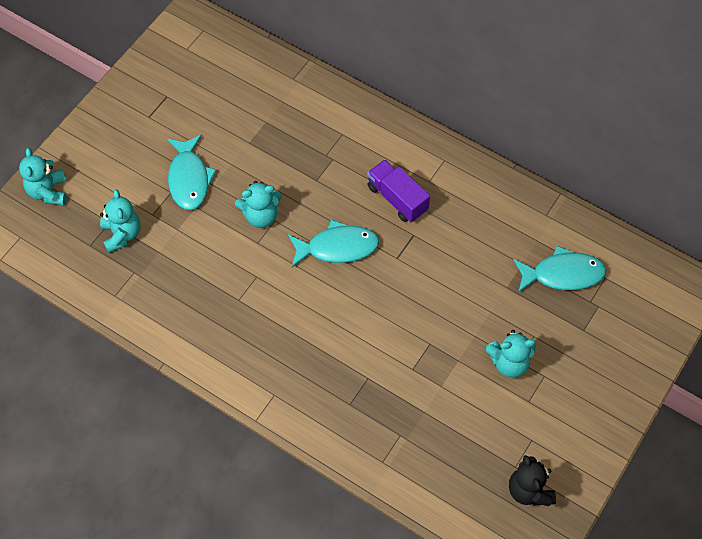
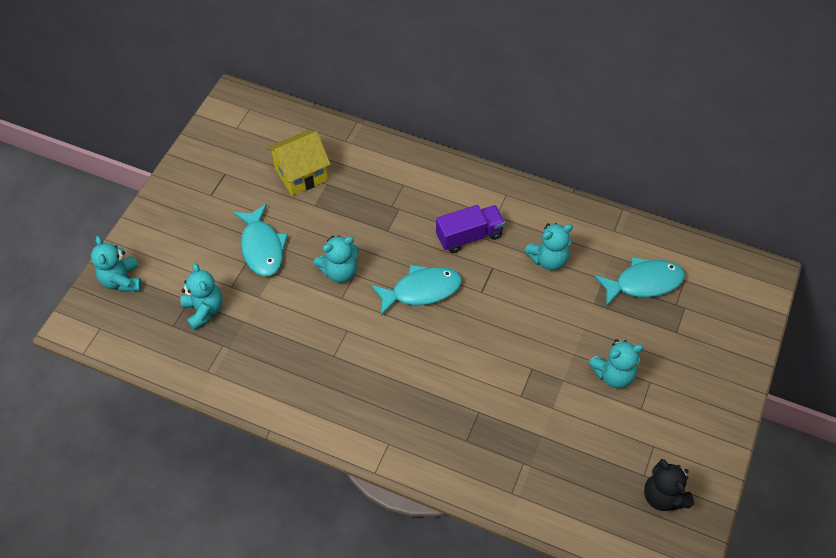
camera: 10 degrees left, 5 degrees down
(242, 108) = (301, 174): none -> yellow house
(397, 198) = (469, 236): purple truck -> purple truck turned 120 degrees clockwise
(471, 235) = (548, 259): none -> turquoise teddy bear

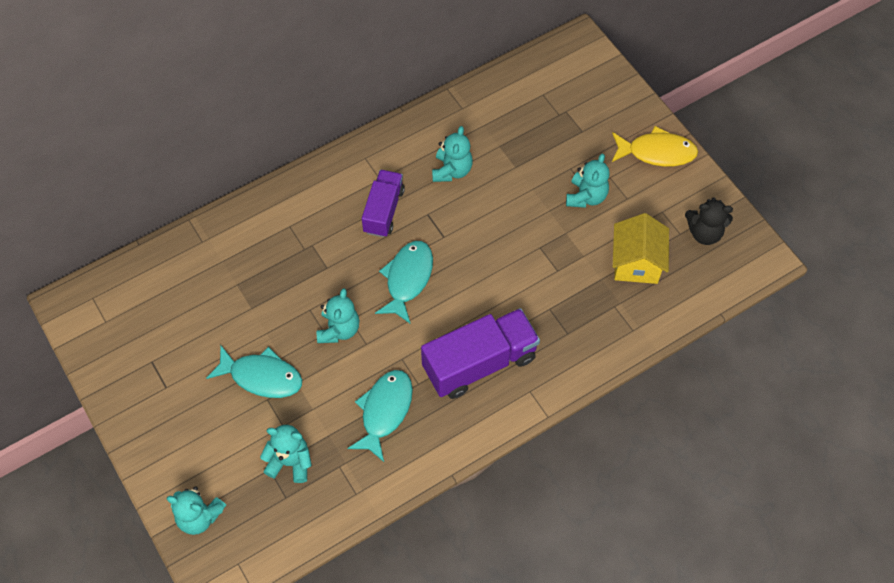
camera: 55 degrees left, 5 degrees up
(301, 174) = (208, 299): yellow house -> yellow house (636, 263)
(385, 389) = (479, 363): none -> purple truck
(644, 283) = (524, 122): turquoise fish -> turquoise fish (384, 411)
(711, 405) = (657, 152): none -> yellow fish

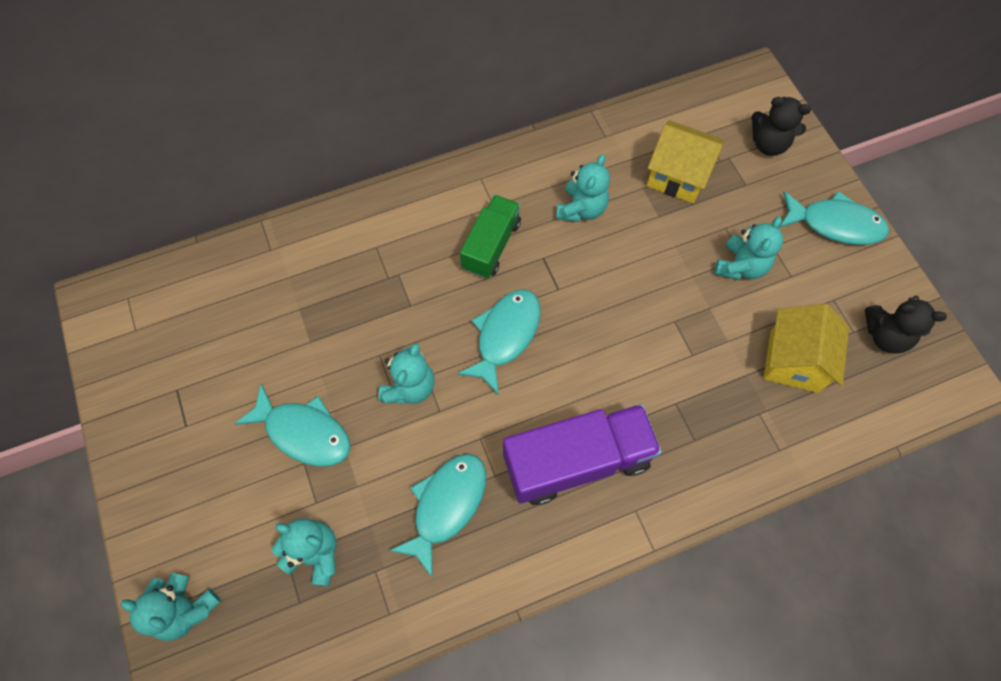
camera: 10 degrees right, 5 degrees up
(384, 211) = (491, 245): purple truck -> green truck
(526, 132) = (677, 176): none -> yellow house
(596, 95) = (768, 144): none -> black teddy bear
(657, 152) = (835, 224): yellow fish -> turquoise fish

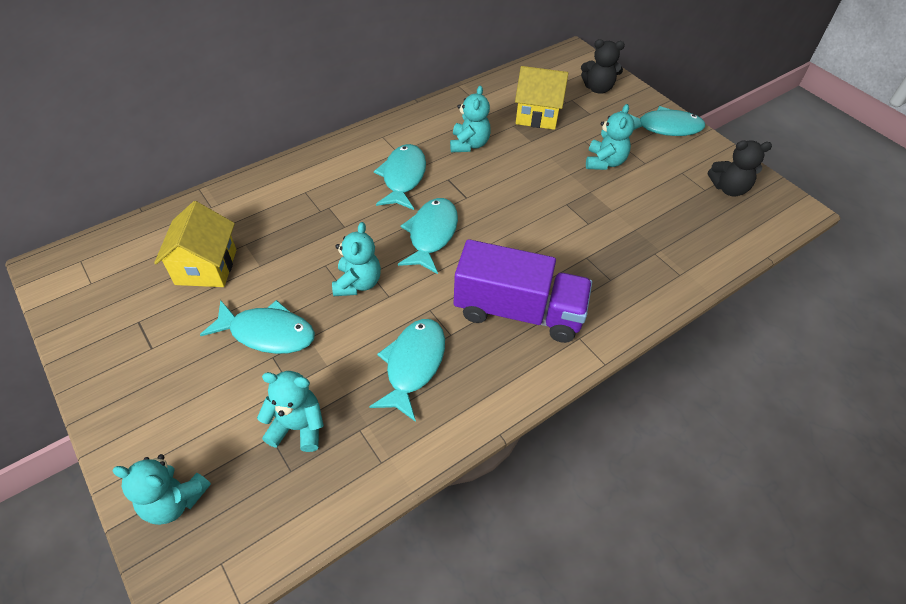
camera: 15 degrees left, 15 degrees down
(491, 245) = (403, 177): green truck -> turquoise fish
(577, 461) = (518, 311): purple truck -> purple truck turned 45 degrees clockwise
(794, 361) = (668, 215): yellow house -> yellow house (206, 267)

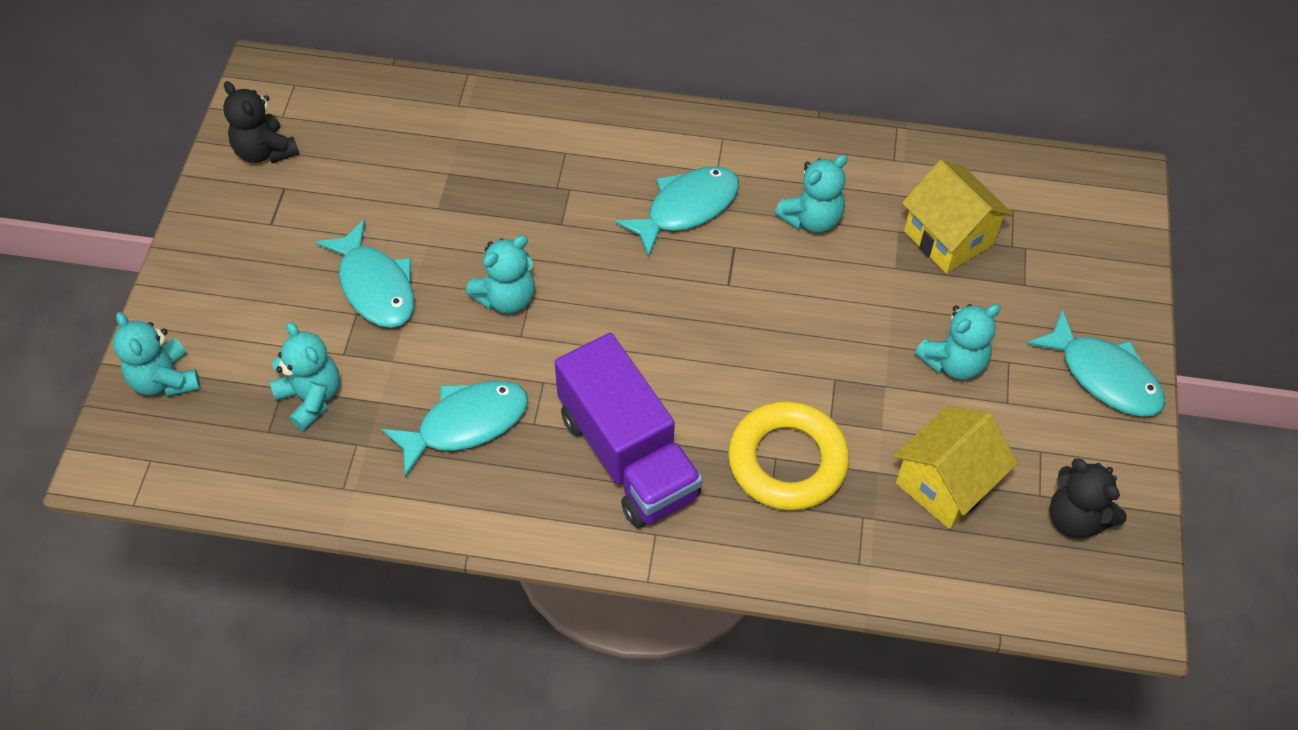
camera: 45 degrees right, 5 degrees up
(206, 267) = (390, 173): yellow house -> yellow house (945, 484)
(431, 234) = (639, 300): turquoise fish -> none
(593, 255) = (787, 461): none -> yellow ring
(598, 88) = (1085, 256): black teddy bear -> black teddy bear (265, 151)

